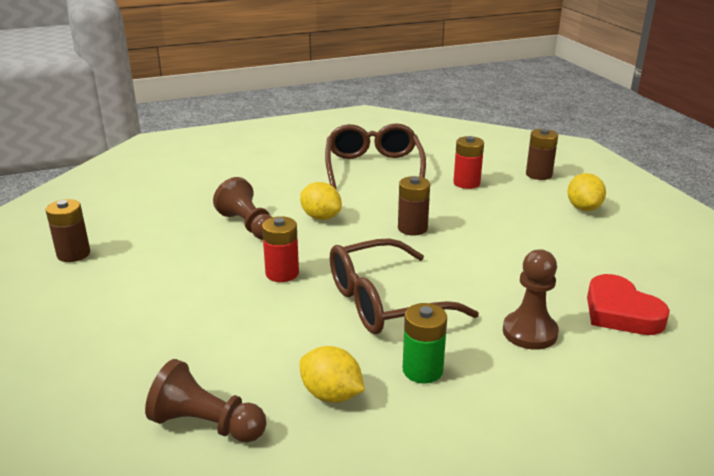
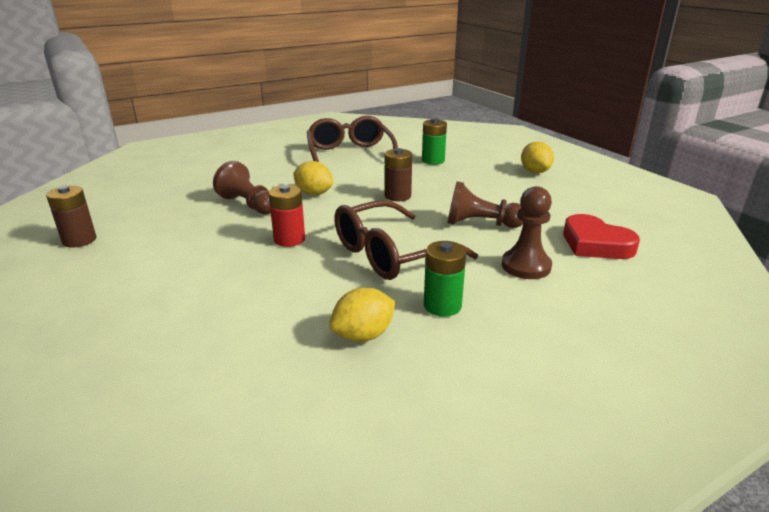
camera: 10 degrees left, 0 degrees up
(206, 424) = (245, 376): brown pawn -> brown pawn (480, 224)
(331, 395) = (363, 335): yellow lemon -> yellow lemon turned 60 degrees counterclockwise
(466, 183) = (433, 161): red battery -> green battery
(538, 174) = (490, 151): brown battery -> none

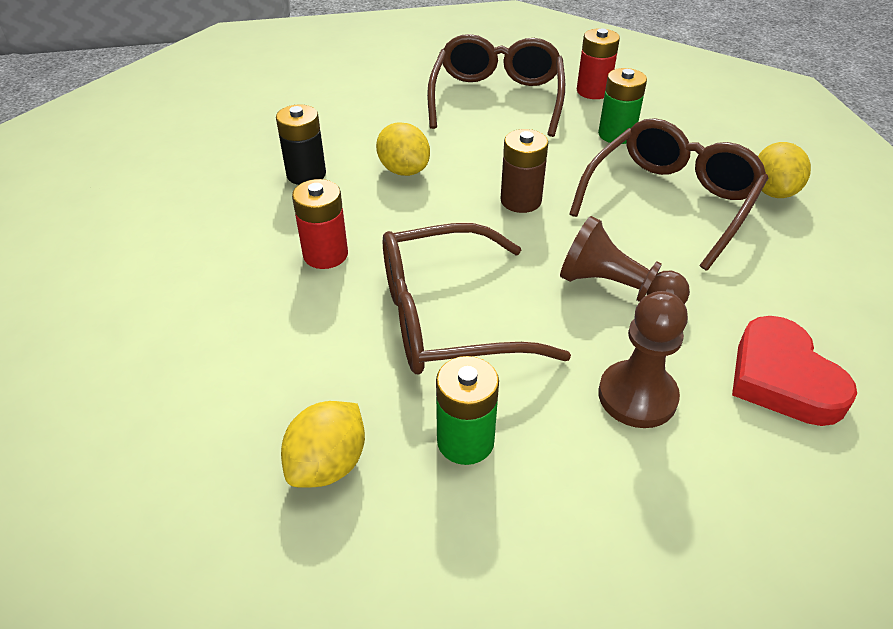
camera: 20 degrees right, 15 degrees up
(79, 240) = (78, 195): brown battery -> none
(248, 205) = (306, 174): brown pawn -> black battery
(363, 335) = (328, 464): yellow lemon -> yellow lemon turned 45 degrees counterclockwise
(406, 144) = (593, 91): none -> red battery
(484, 184) = (670, 201): none -> brown glasses

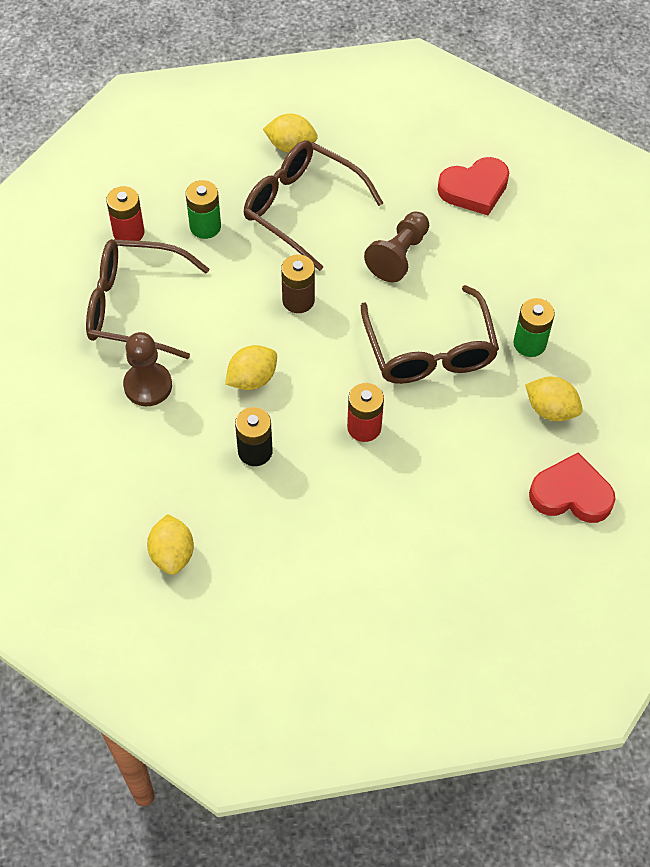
camera: 90 degrees left, 15 degrees up
(157, 484) = (571, 494): none -> red heart
(197, 129) = (172, 554): none -> yellow lemon
(637, 396) = (491, 259): brown pawn -> brown pawn (148, 385)

